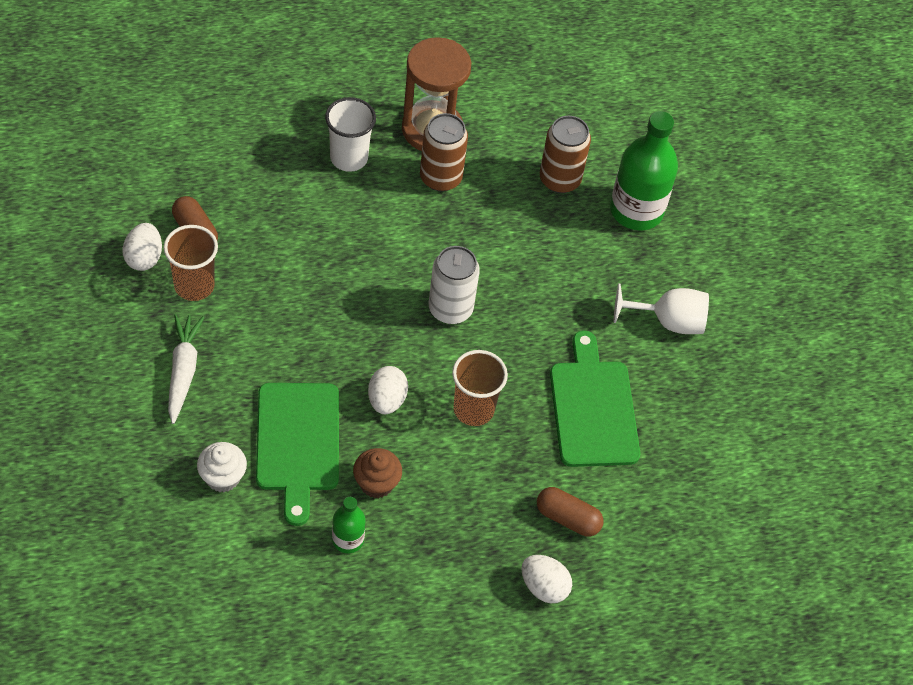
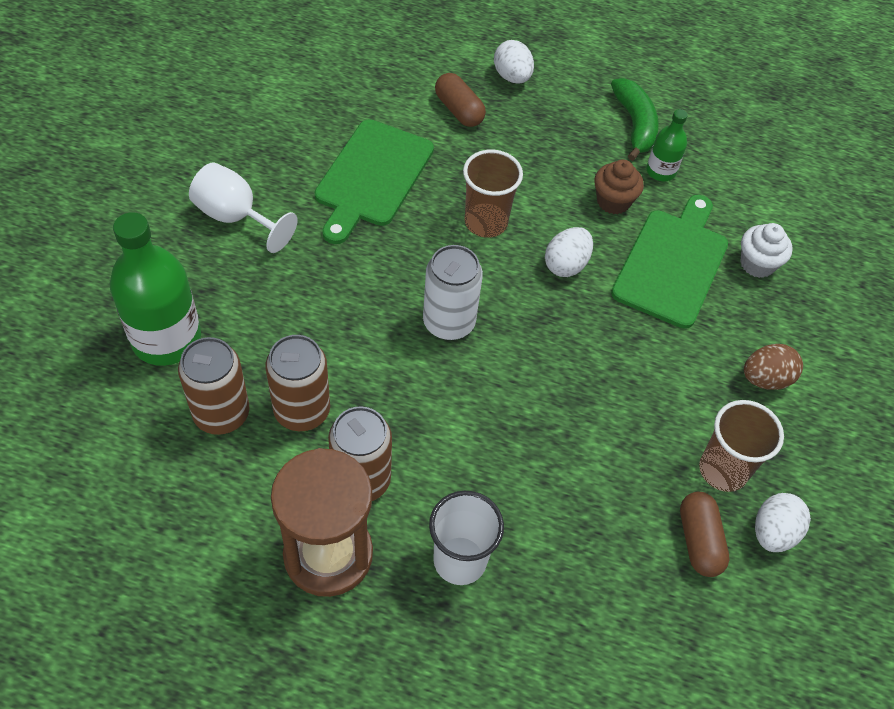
camera: 150 degrees left, 0 degrees up
(183, 371) = (765, 379): white carrot -> brown egg
(396, 585) = (635, 125): none -> green banana
(509, 203) = (302, 411): none -> brown can

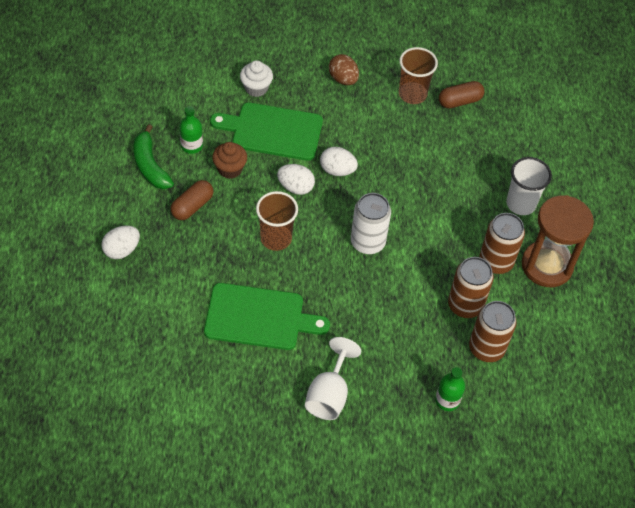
camera: 105 degrees left, 0 degrees up
(166, 339) = (447, 400): green bottle -> green bottle, size x0.51
(459, 110) = (170, 277): brown capsule -> brown capsule (192, 206)
(635, 125) = (150, 166): green banana -> green banana turned 90 degrees counterclockwise
(773, 532) = (440, 70): white egg -> white egg (337, 170)

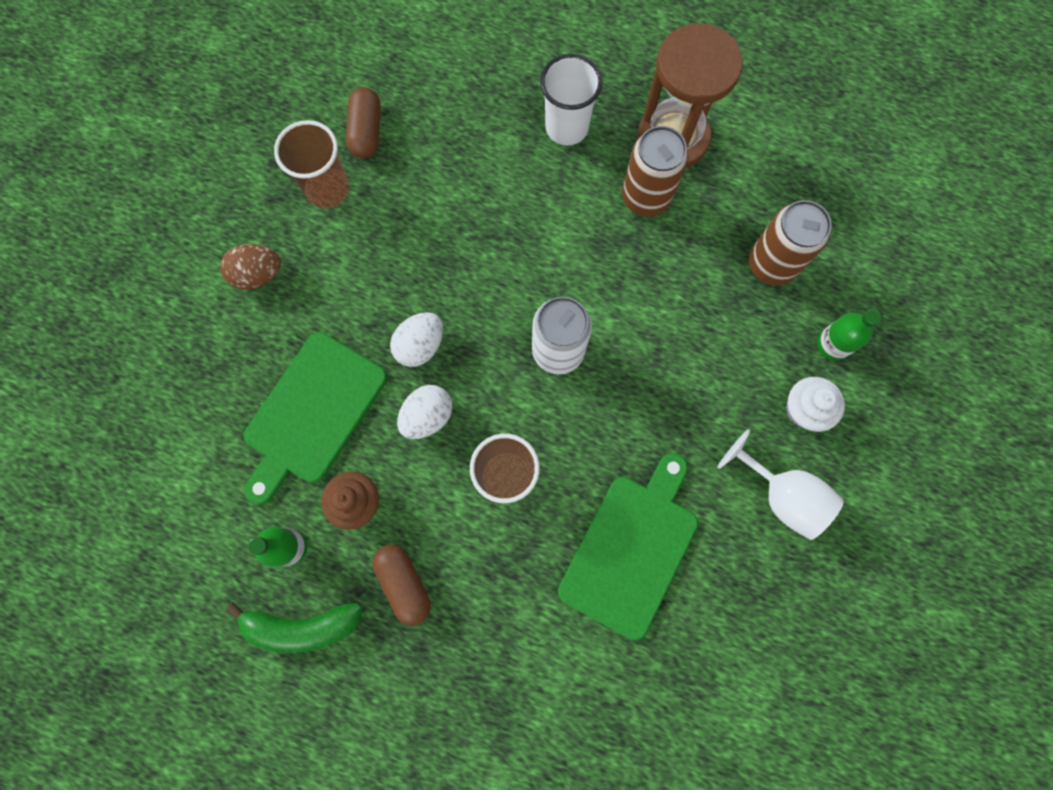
camera: 65 degrees left, 20 degrees up
(122, 250) = (445, 721): white egg -> none
(256, 88) = (220, 409): white cupcake -> white cupcake (804, 410)
(465, 305) = (699, 263): brown can -> none

